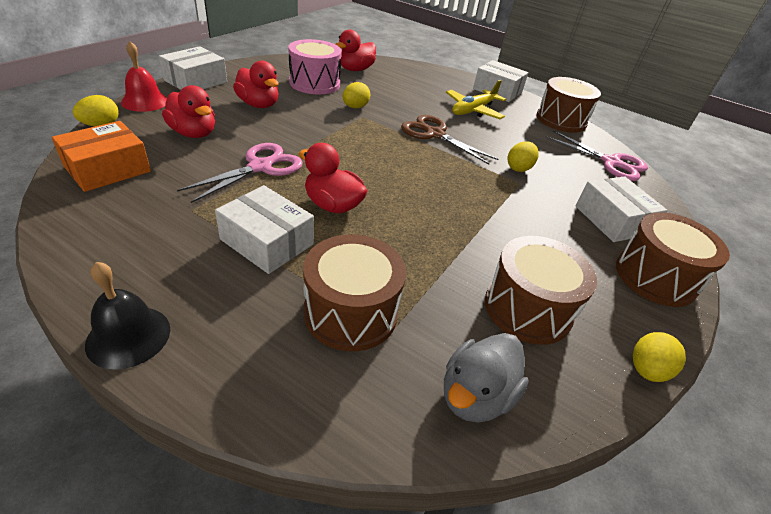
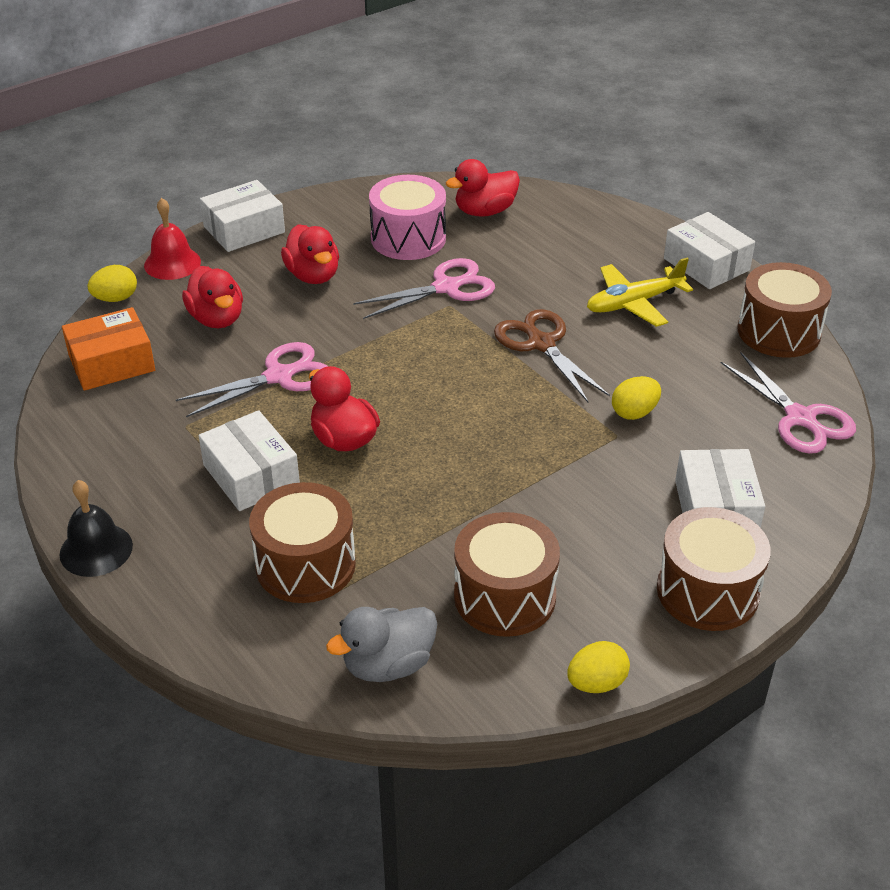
camera: 25 degrees right, 0 degrees up
(355, 107) = (447, 287): yellow egg -> pink scissors

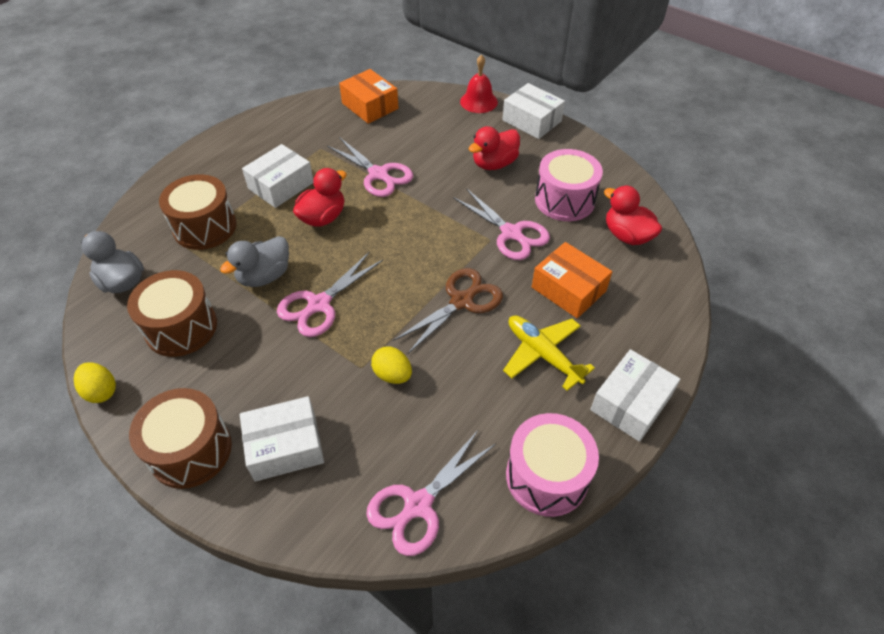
camera: 75 degrees right, 10 degrees up
(96, 549) = (211, 144): black bell -> none
(115, 298) = (432, 90): yellow egg -> none
(217, 319) = (428, 134): red duck -> none
(436, 506) = (264, 276): none -> grey duck
(508, 460) = (318, 305): none -> pink scissors
(549, 267) = (568, 289): none -> orange box
(778, 331) = (546, 476): brown drum -> pink drum

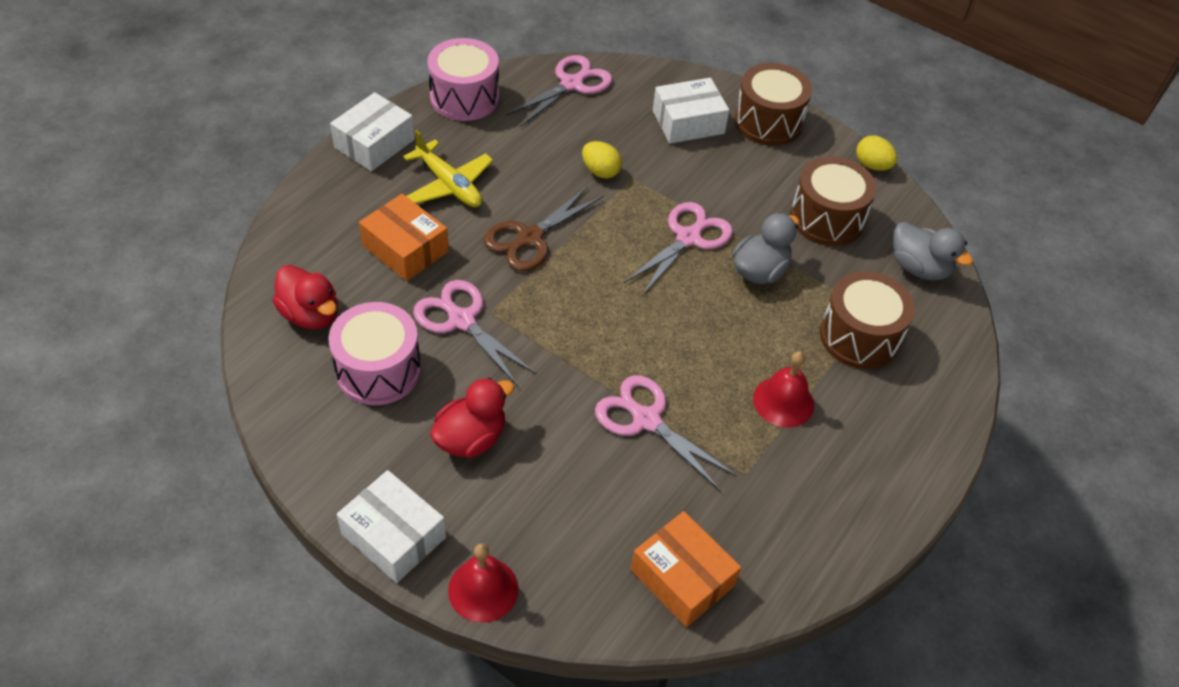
camera: 175 degrees right, 0 degrees up
(281, 185) = (783, 401): white box -> red bell
(323, 217) = (711, 348): red duck -> none

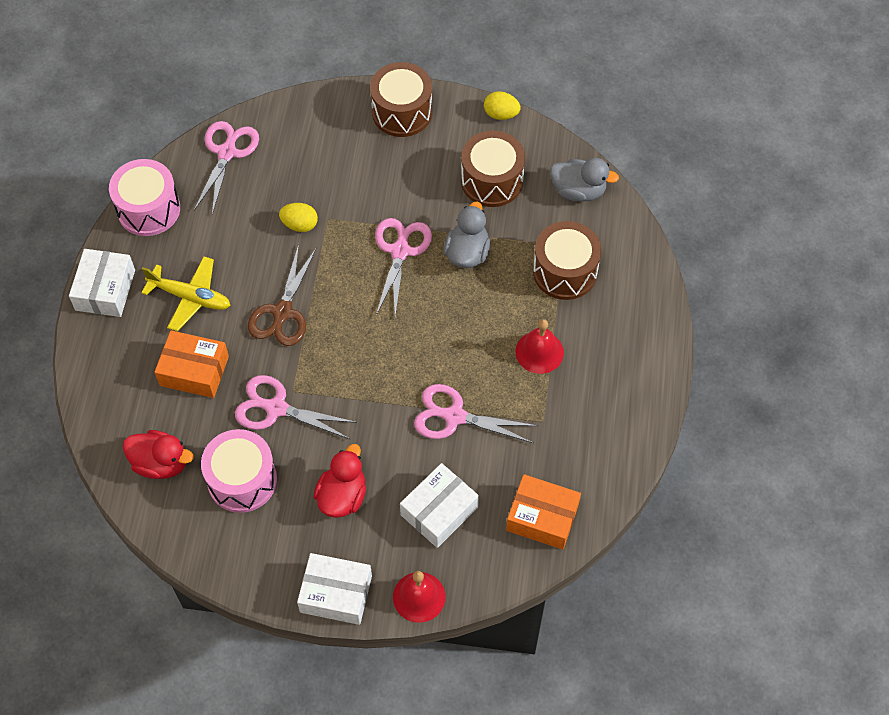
camera: 25 degrees left, 10 degrees up
(688, 122) = (340, 143): white box -> white box (439, 511)

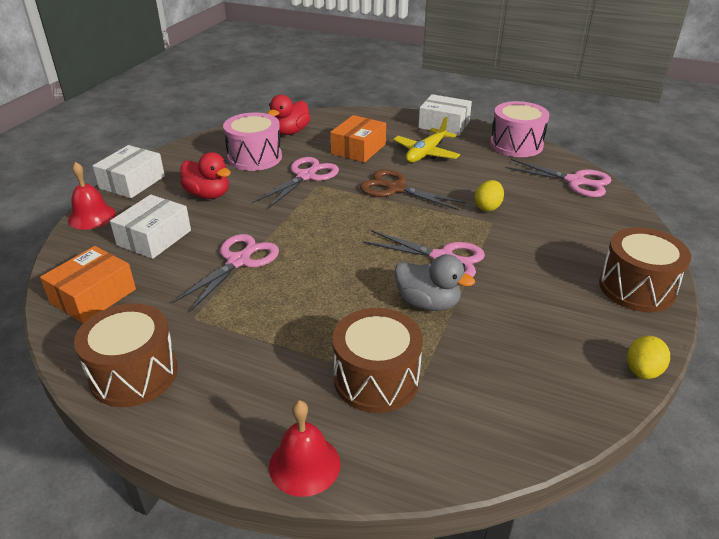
camera: 105 degrees right, 25 degrees down
(439, 511) = (154, 238): white box -> white box turned 60 degrees clockwise
(492, 181) = (530, 341): brown drum -> brown drum (134, 374)
(539, 352) = (276, 333): red bell -> red bell (304, 465)
(578, 191) = (504, 424): grey duck -> none

